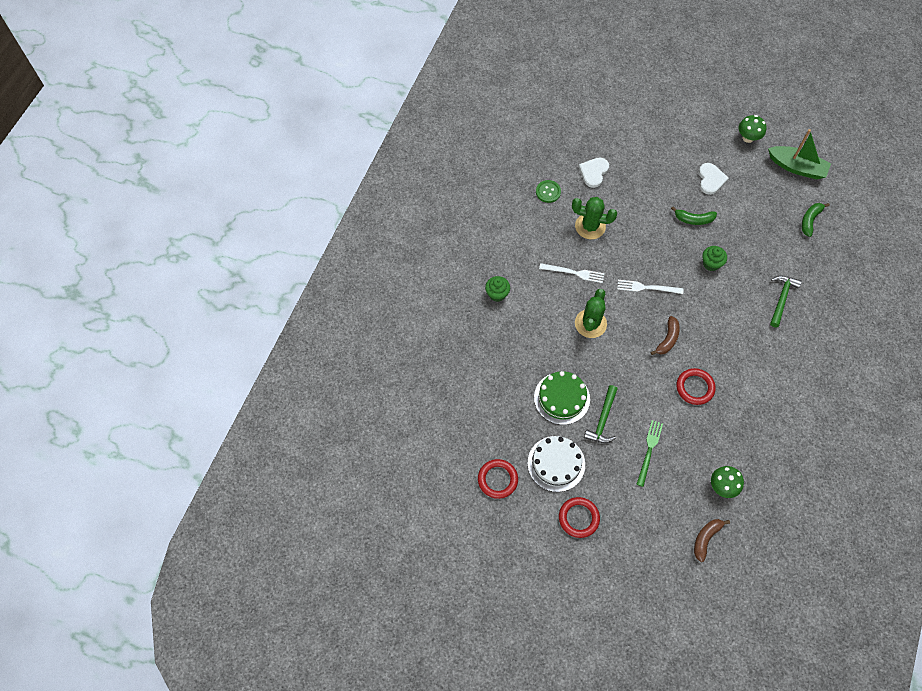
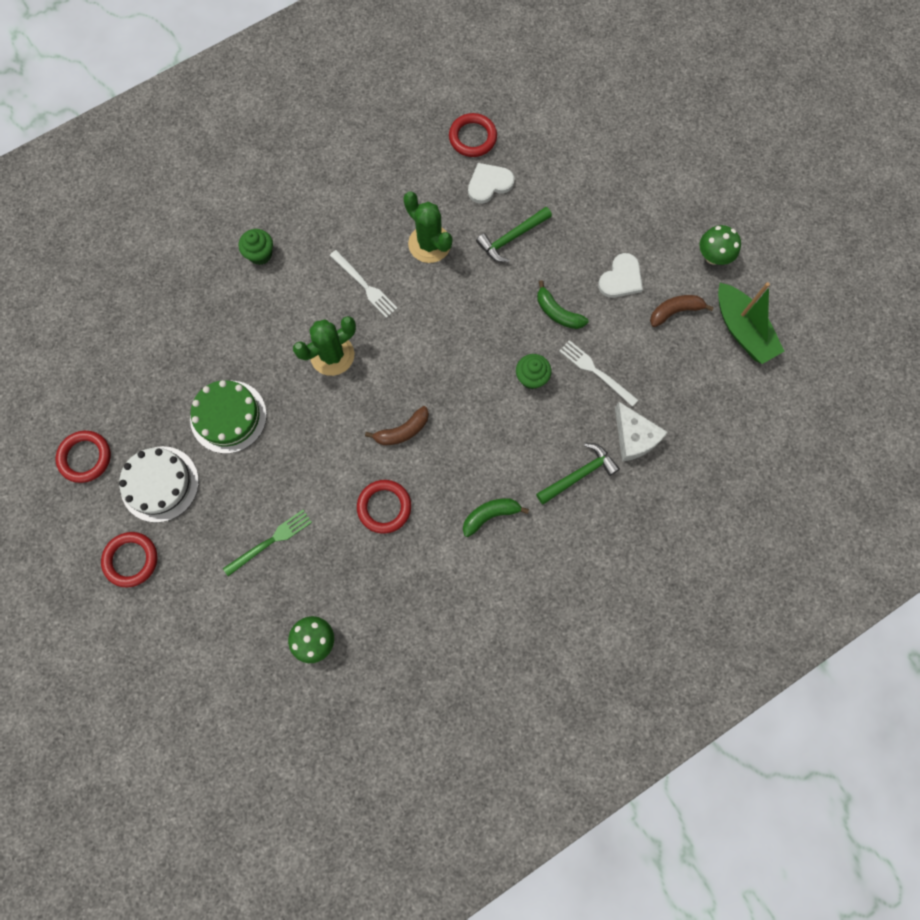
camera: 35 degrees right, 10 degrees up
(548, 192) = (417, 174): green button -> none
(561, 152) = (472, 137): none -> red ring
(603, 419) = (251, 471): green hammer -> green hammer (512, 238)
(647, 287) = (432, 356): white fork -> white fork (596, 372)
(706, 538) = (245, 683): brown banana -> brown banana (675, 311)
(792, 260) = (634, 437): none -> white cheese
(810, 220) = (700, 405): green banana -> green banana (490, 515)

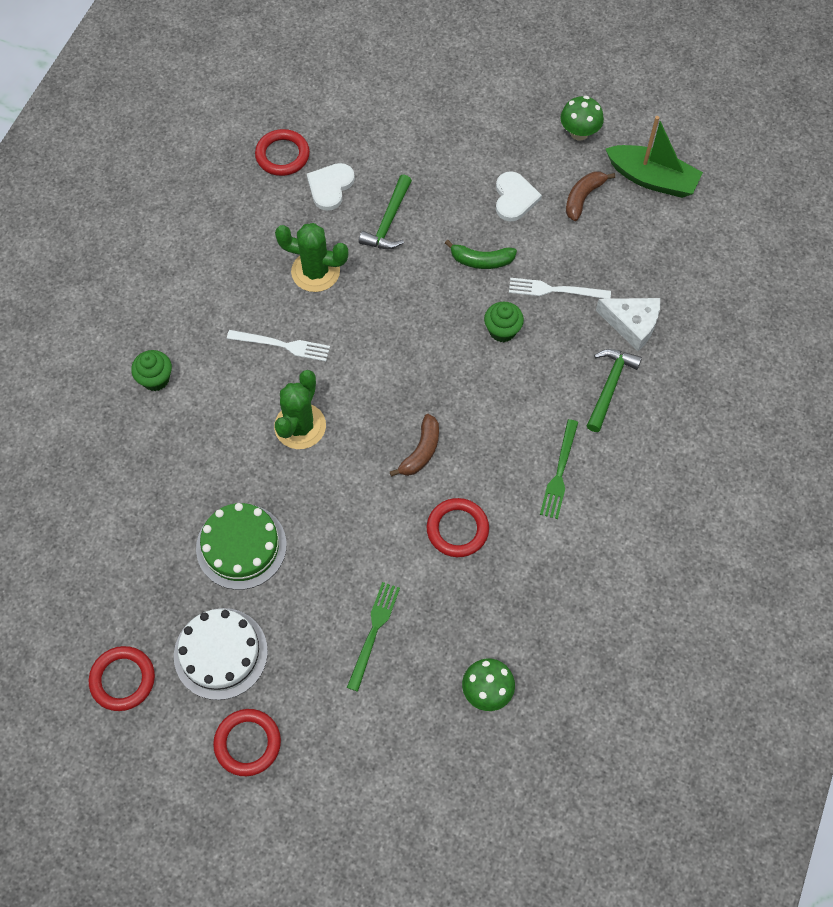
camera: 35 degrees left, 10 degrees down
(490, 515) = (559, 472): green banana -> green fork

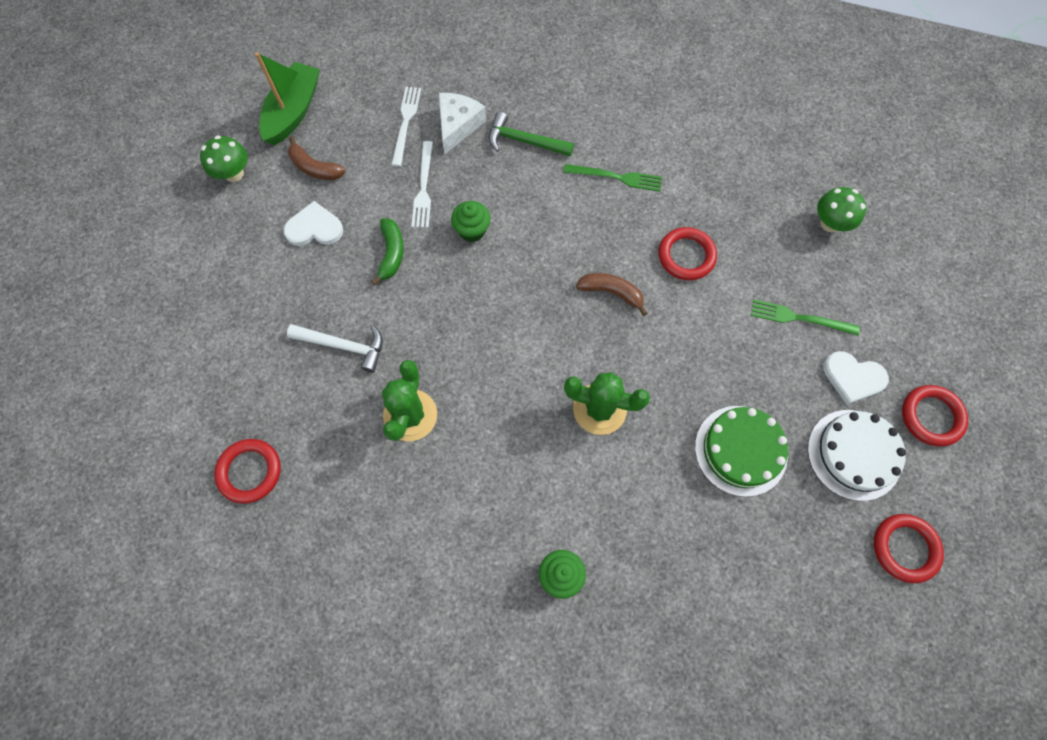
camera: 95 degrees left, 5 degrees up
(282, 345) = (505, 439): white fork -> white fork (406, 123)
(330, 187) = (296, 412): white heart -> white heart (853, 377)
(389, 221) = (343, 346): green hammer -> white hammer

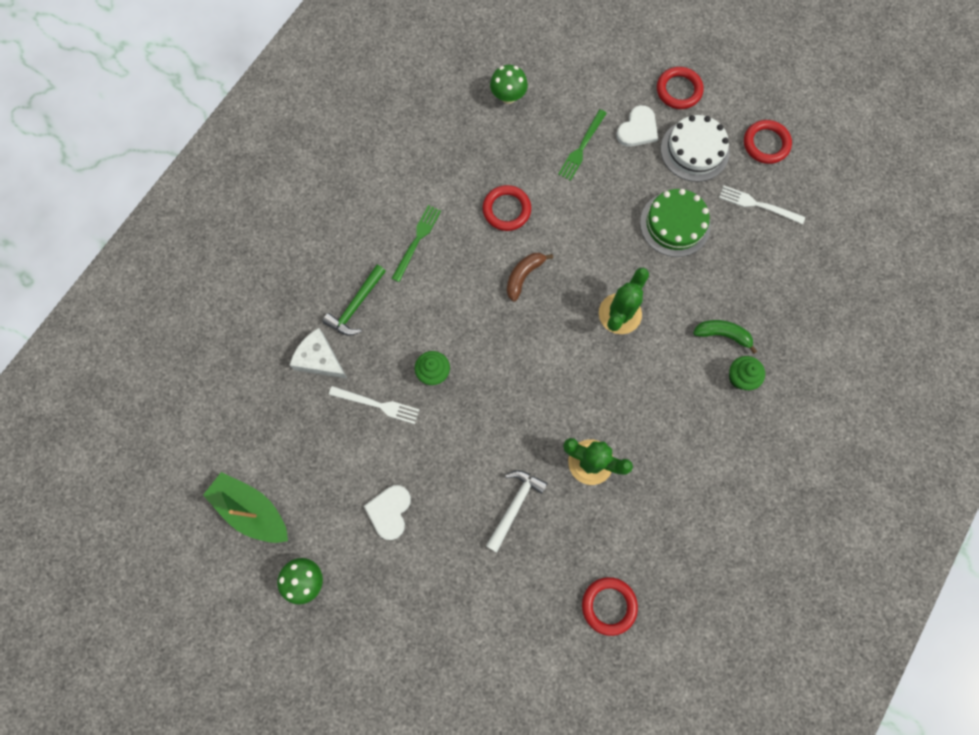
camera: 75 degrees left, 5 degrees up
(315, 168) = (324, 500): brown banana -> none
(391, 253) = (436, 447): green banana -> green banana (722, 335)
(406, 123) = (301, 405): white fork -> white fork (758, 205)

